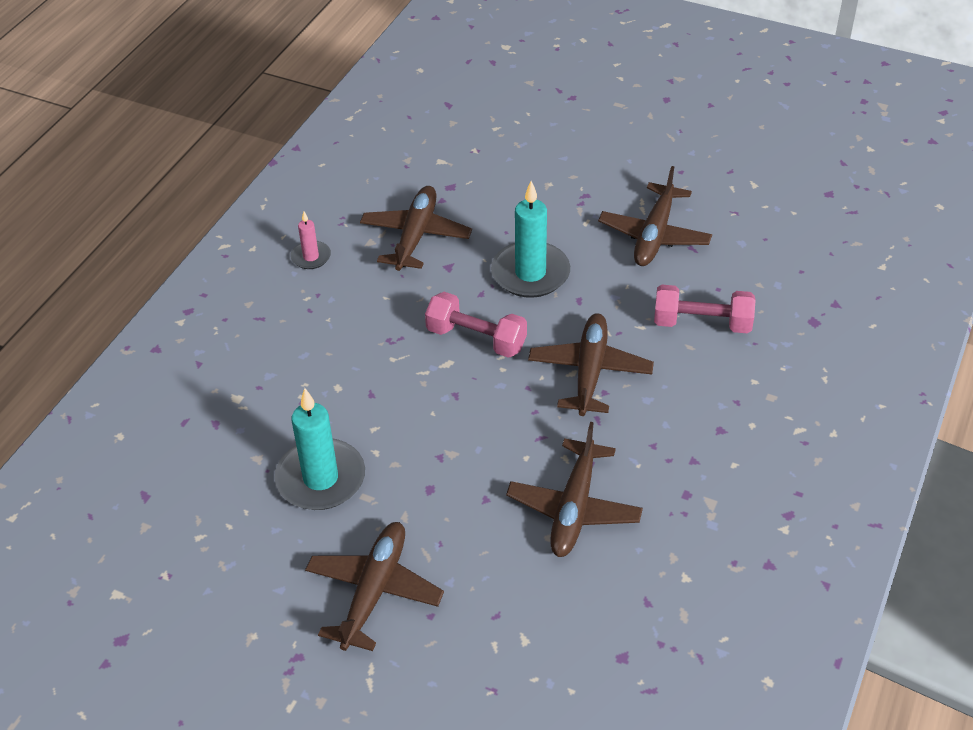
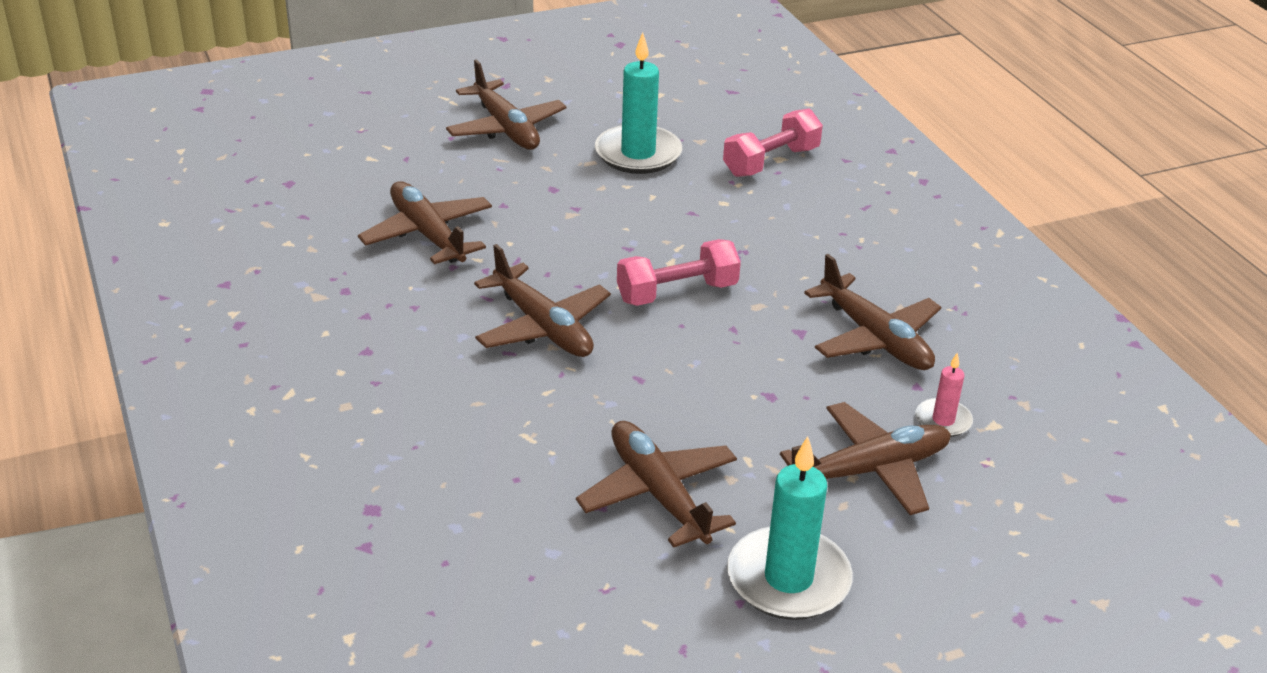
camera: 130 degrees right, 10 degrees down
(311, 257) = (920, 266): pink candle -> pink candle (943, 420)
(530, 273) = (719, 373): turquoise candle -> turquoise candle (788, 579)
(535, 181) = (870, 470): none -> brown plane
(702, 323) = (490, 431): pink dumbbell -> pink dumbbell (771, 162)

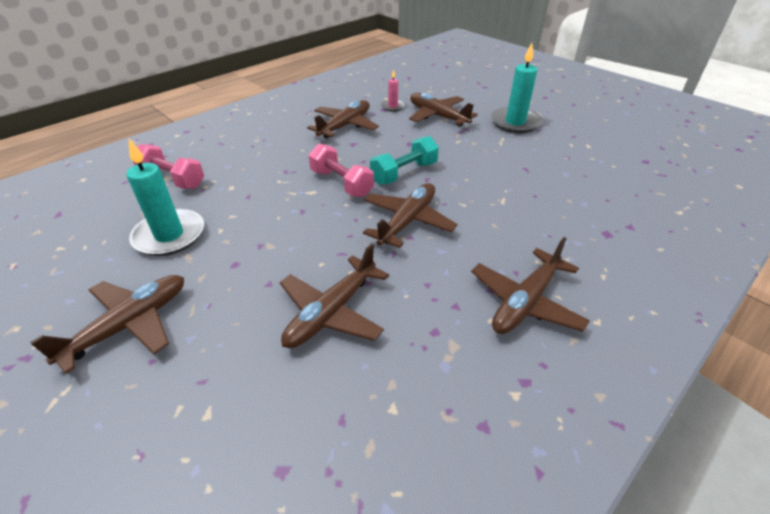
camera: 110 degrees left, 5 degrees up
(658, 494) = (502, 157): brown plane -> brown plane (525, 302)
(669, 360) = (404, 173): none -> turquoise dumbbell

